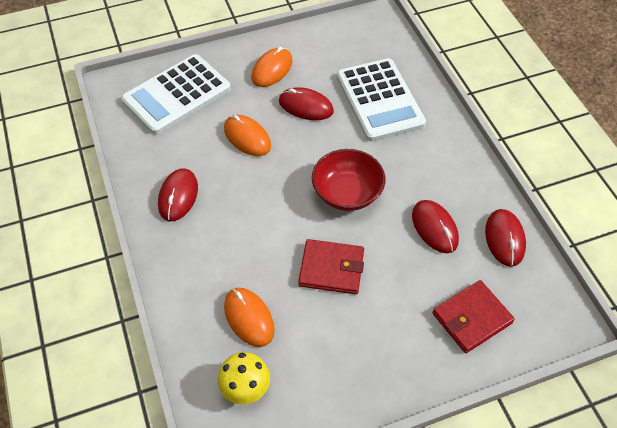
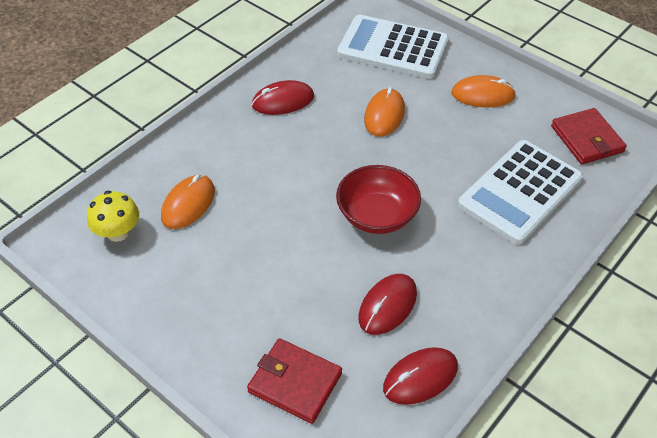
camera: 60 degrees right, 5 degrees down
(306, 106) = (459, 139): red mouse -> none
(331, 269) = (278, 240): red wallet -> red wallet (586, 139)

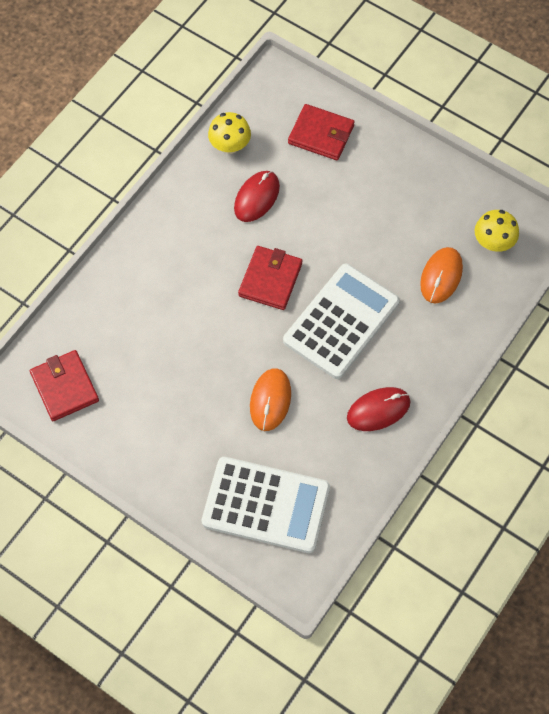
camera: 175 degrees right, 15 degrees up
(377, 215) = (270, 279): red bowl -> red wallet
(420, 377) = (230, 145): red mouse -> yellow mushroom
(482, 95) = (166, 439): orange mouse -> none
(520, 192) = (139, 317): white calculator -> white calculator (341, 322)

